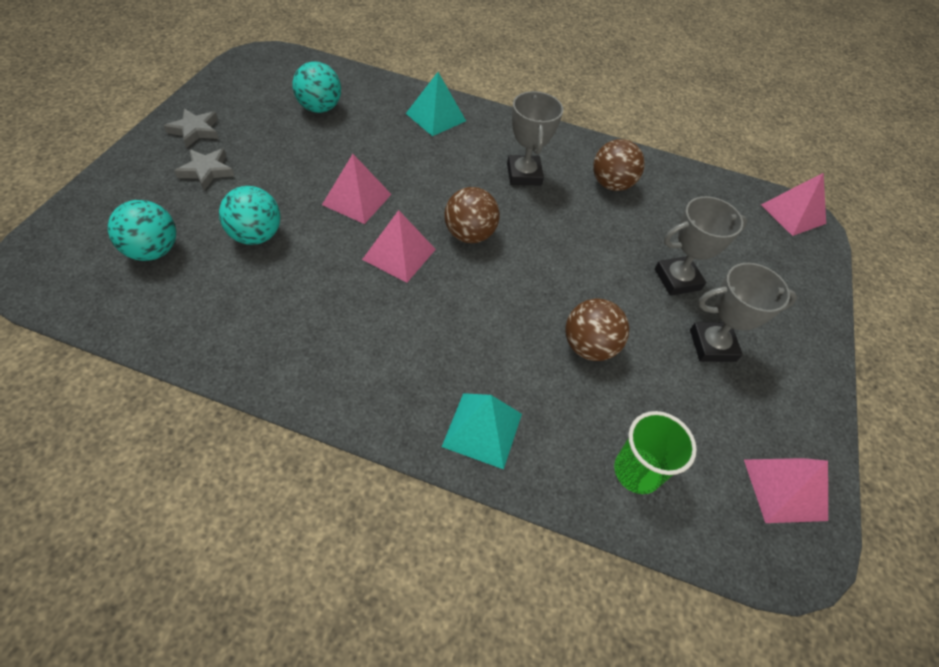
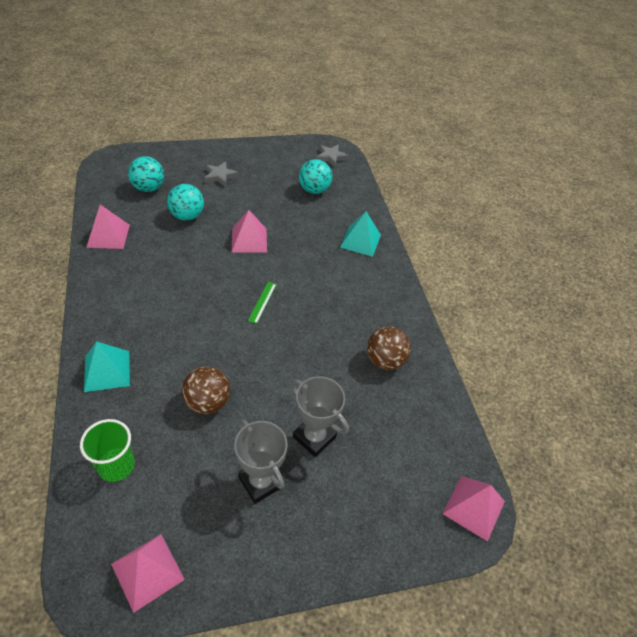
camera: 60 degrees right, 5 degrees down
(195, 130) = (247, 157): grey star -> grey star (331, 157)
(399, 254) = (218, 277): pink pyramid -> pink pyramid (108, 236)
(469, 234) = (262, 302): brown ball -> green ruler
(524, 174) = (346, 307): grey trophy -> none

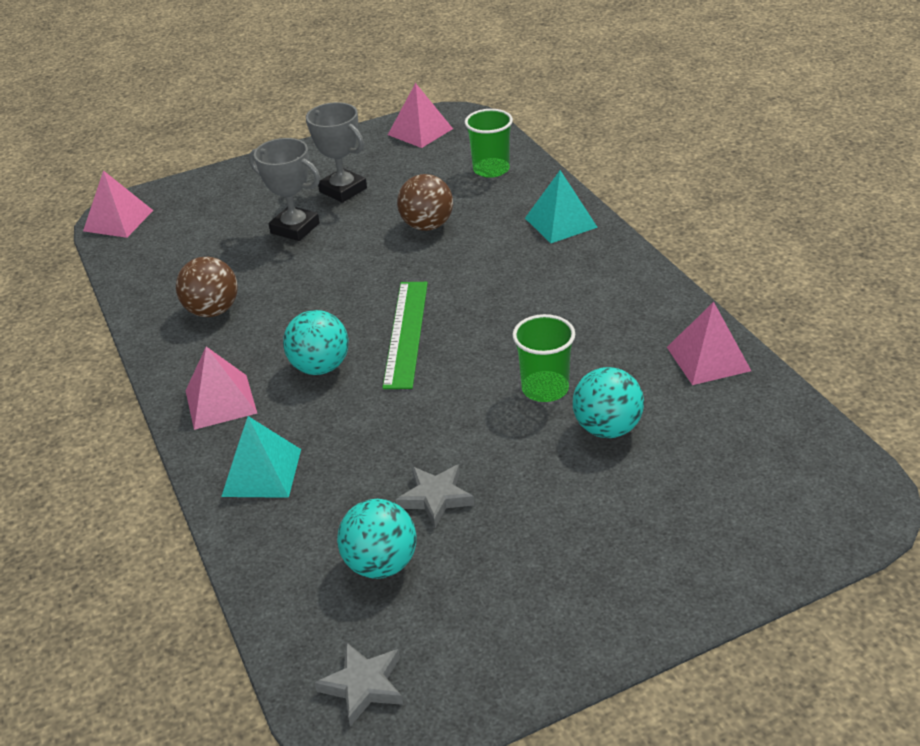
camera: 175 degrees right, 10 degrees down
(148, 188) = (724, 462): turquoise ball -> turquoise ball (320, 367)
(203, 244) = (545, 388): none -> green cup
(220, 176) = (604, 536): grey star -> grey star (435, 497)
(249, 240) = (470, 416): pink pyramid -> pink pyramid (220, 401)
(262, 302) = (406, 333): green ruler -> green ruler, size x1.94

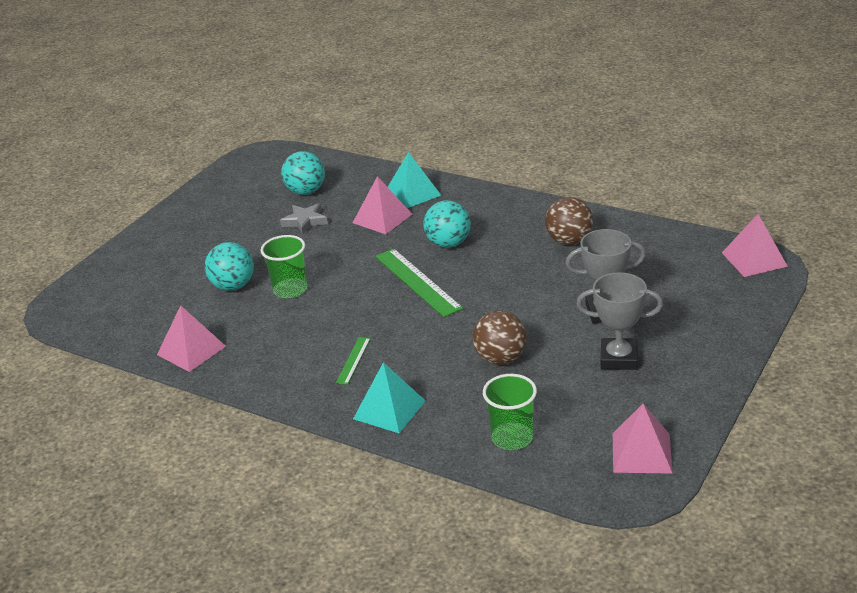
camera: 145 degrees right, 5 degrees down
(220, 401) = (483, 207): pink pyramid -> pink pyramid (382, 218)
(363, 685) = (272, 162): grey star -> none
(551, 276) = (353, 360): none -> green ruler

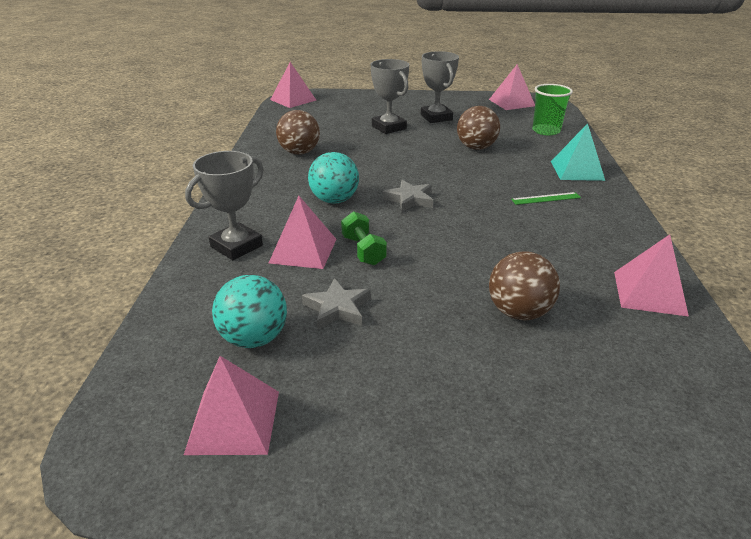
camera: 120 degrees left, 0 degrees up
(233, 286) = (519, 312): turquoise ball -> brown ball
(252, 181) = (233, 421): none -> pink pyramid
(290, 290) = (486, 266): green cup -> none
(359, 242) = (363, 250): none -> green dumbbell
(412, 193) = (236, 246): turquoise pyramid -> grey trophy
(417, 282) = (409, 199): green ruler -> grey star

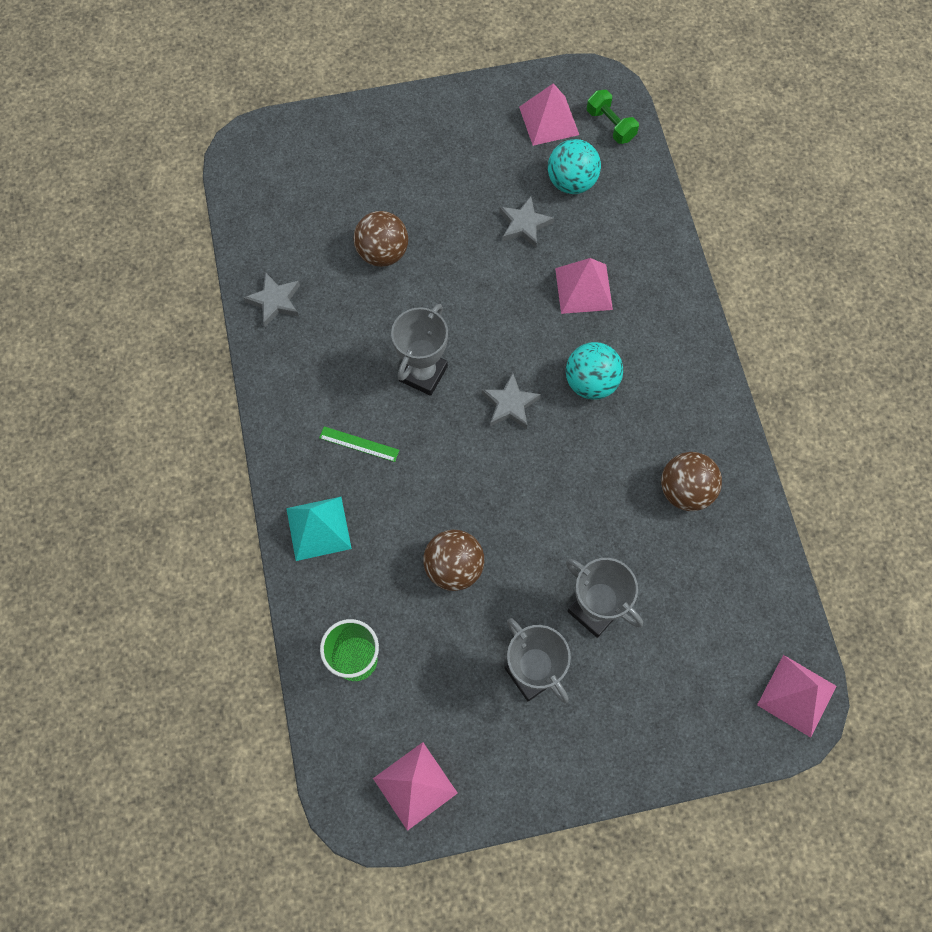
camera: 165 degrees right, 35 degrees up
(236, 246) = (647, 280): grey trophy -> grey trophy (423, 373)
(363, 250) = (529, 301): green dumbbell -> green dumbbell (610, 125)
(546, 198) = (359, 444): green ruler -> green ruler turned 45 degrees clockwise
(649, 293) = (275, 301): pink pyramid -> grey star

